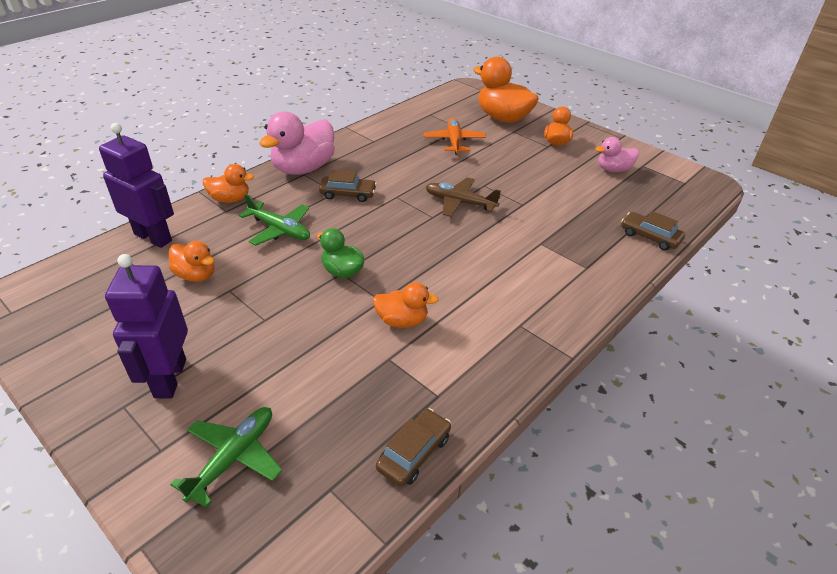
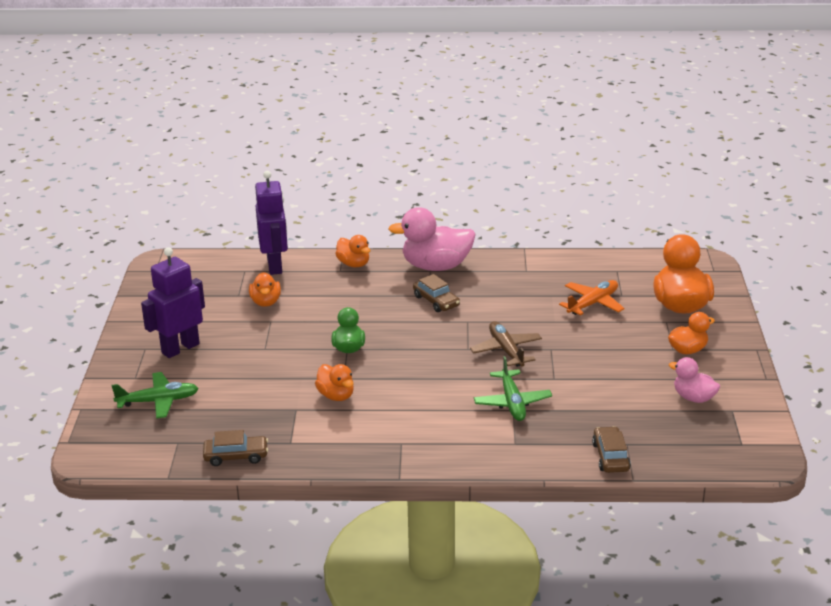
camera: 50 degrees right, 10 degrees down
(279, 230) = (352, 301): green plane -> green plane (512, 402)

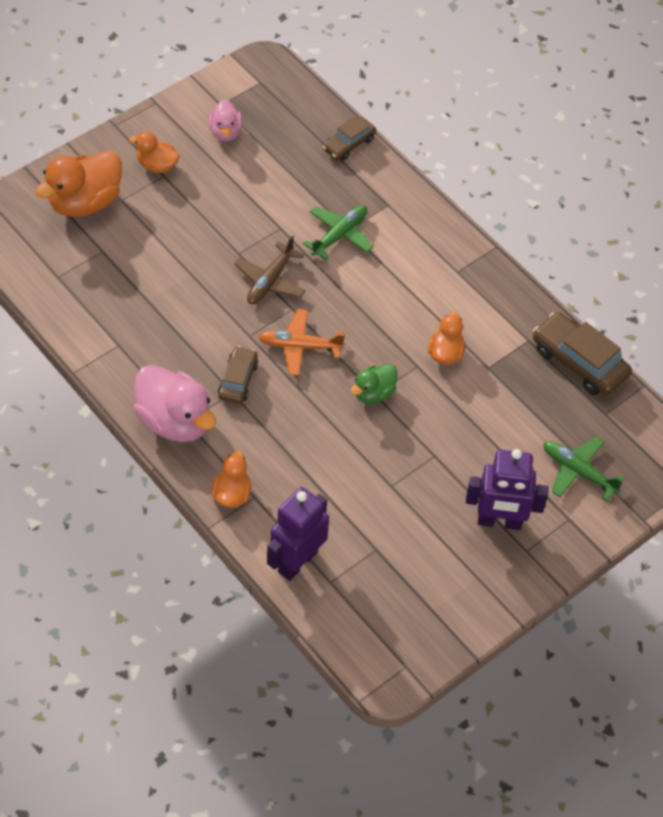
camera: 135 degrees left, 25 degrees up
(236, 456) = (579, 362): brown car -> brown car, size x1.64
(266, 302) = (366, 515): orange duck -> none
(593, 303) = (136, 263): orange plane -> orange plane (299, 346)

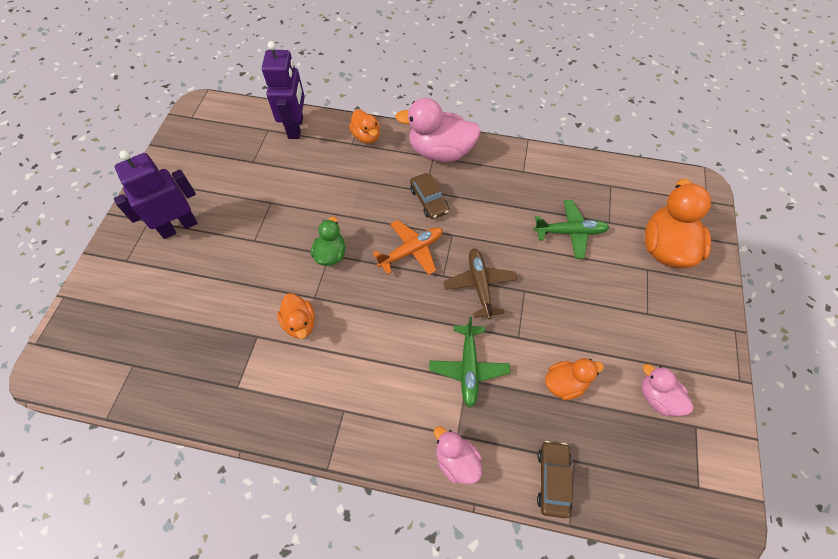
camera: 145 degrees right, 5 degrees up
(157, 165) = (663, 318): orange duck -> orange duck (565, 383)
(402, 193) = (456, 460): none -> pink duck
(578, 471) = (135, 300): green plane -> green plane (570, 232)
(579, 362) = (179, 398): brown car -> none

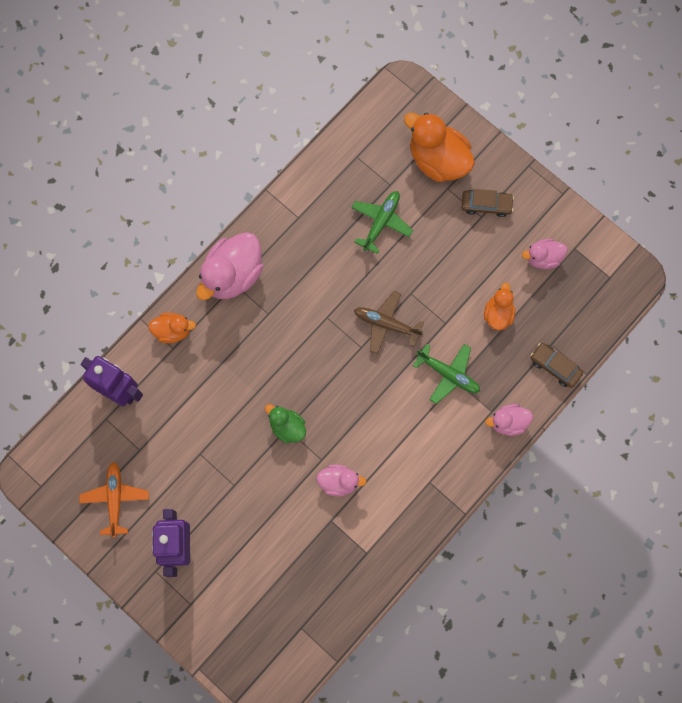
camera: 60 degrees left, 15 degrees up
(300, 323) = (339, 482): orange duck -> pink duck
(411, 251) = (323, 359): orange plane -> orange plane (115, 499)
(429, 200) = (281, 316): brown car -> brown car (486, 205)

